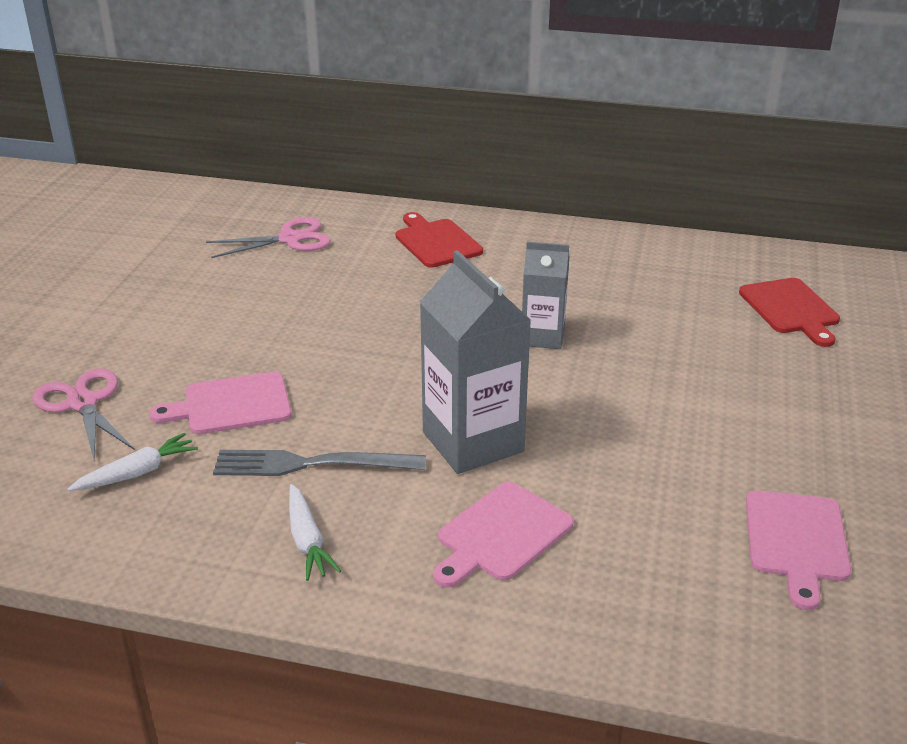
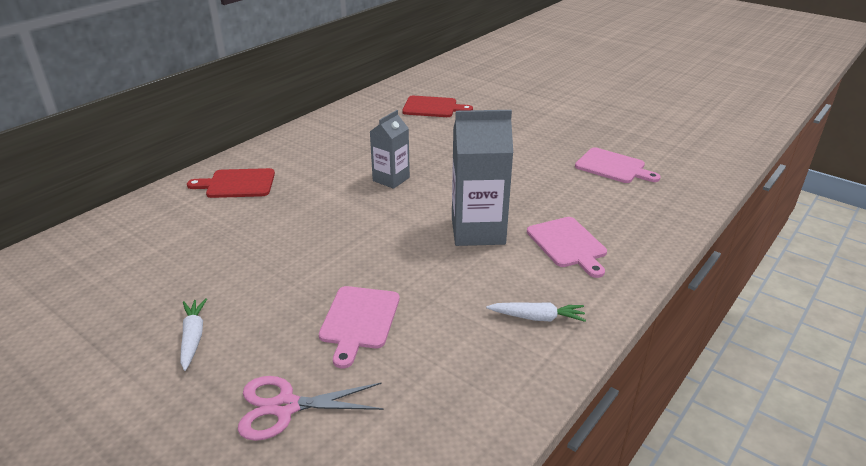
camera: 65 degrees left, 0 degrees up
(137, 473) = (411, 387): white carrot -> white carrot (193, 337)
(290, 239) = (150, 243): pink scissors -> none
(311, 464) = (458, 298): grey fork -> none

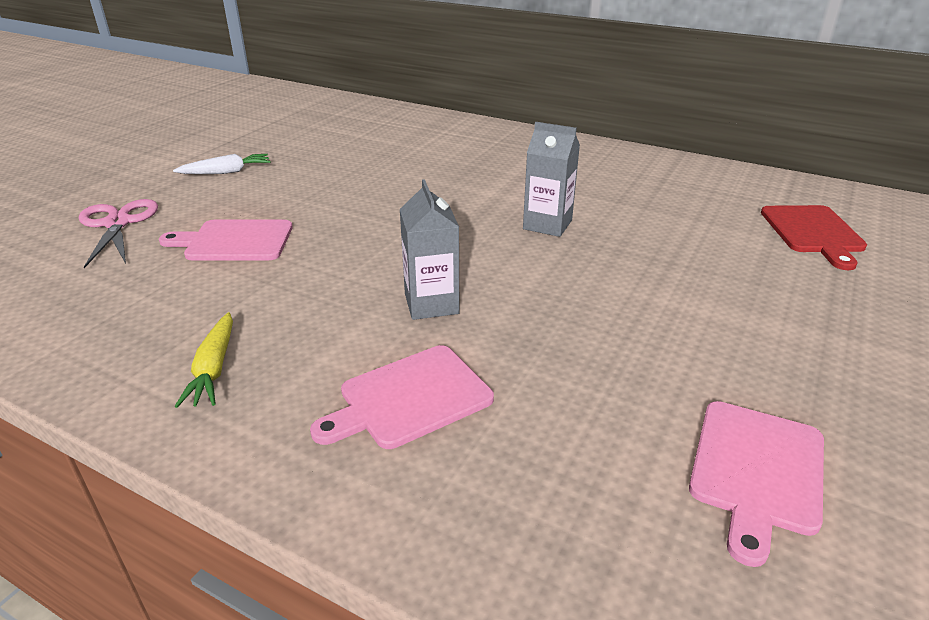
camera: 80 degrees right, 0 degrees up
(237, 184) = (489, 145): red cutting board -> none
(478, 231) = (431, 304): grey carton -> grey carton, size x0.61
(537, 317) = (214, 369): white carrot -> yellow carrot

